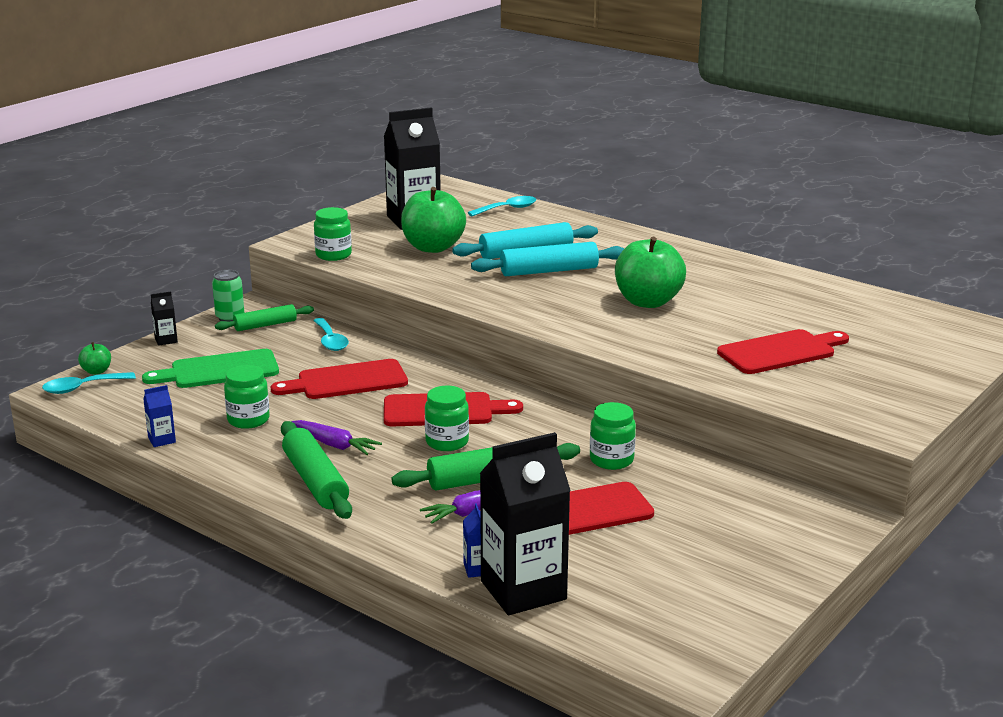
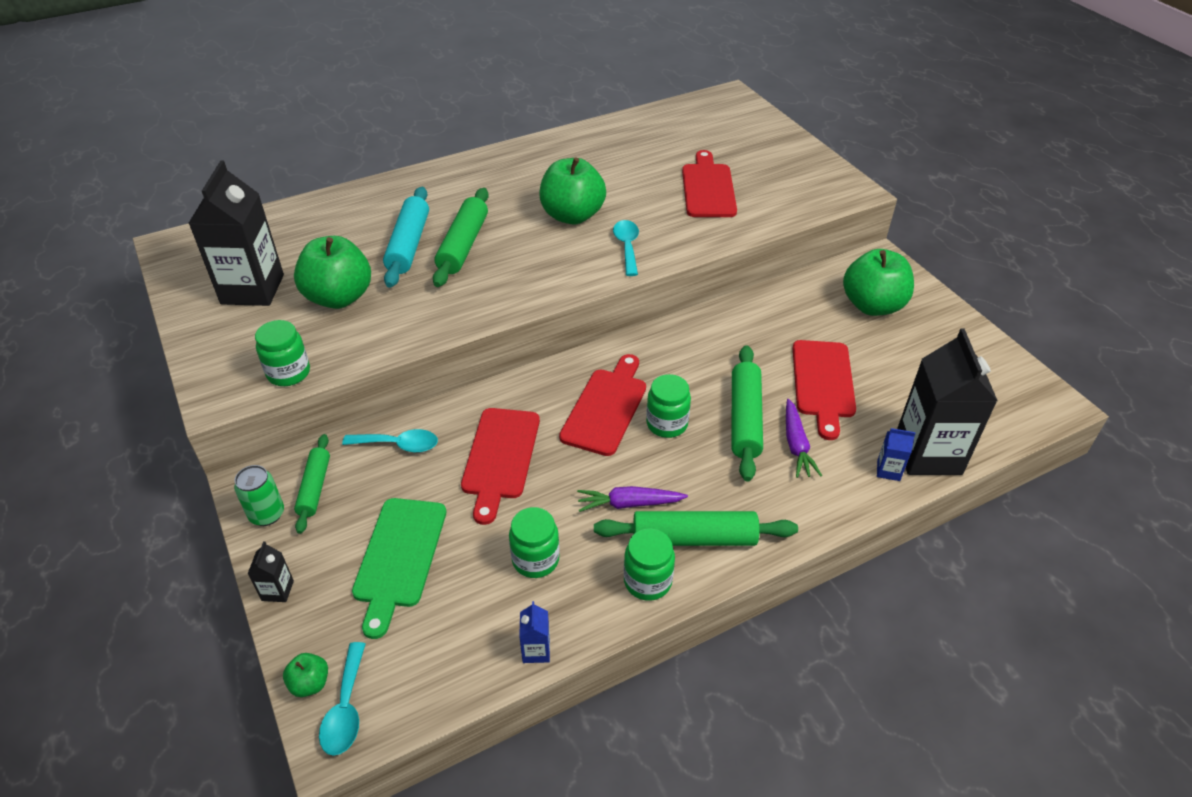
camera: 65 degrees left, 20 degrees up
(334, 445) = (629, 504): purple carrot -> purple carrot turned 150 degrees counterclockwise
(507, 209) = (291, 222): turquoise spoon -> turquoise spoon (627, 247)
(549, 271) = (463, 245): turquoise rolling pin -> green rolling pin
(611, 460) = (748, 338): green jar -> green jar (647, 581)
(749, 524) = (872, 305): none -> green apple

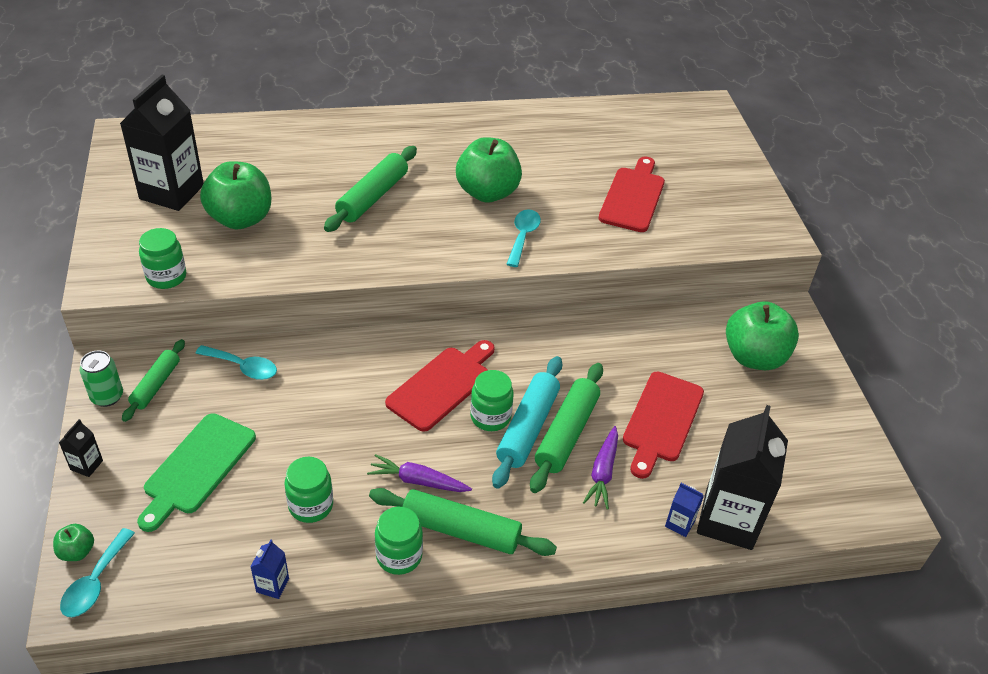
camera: 15 degrees right, 0 degrees up
(408, 245) = (324, 184): turquoise rolling pin -> turquoise rolling pin (528, 428)
(500, 458) = (325, 404): red cutting board -> none

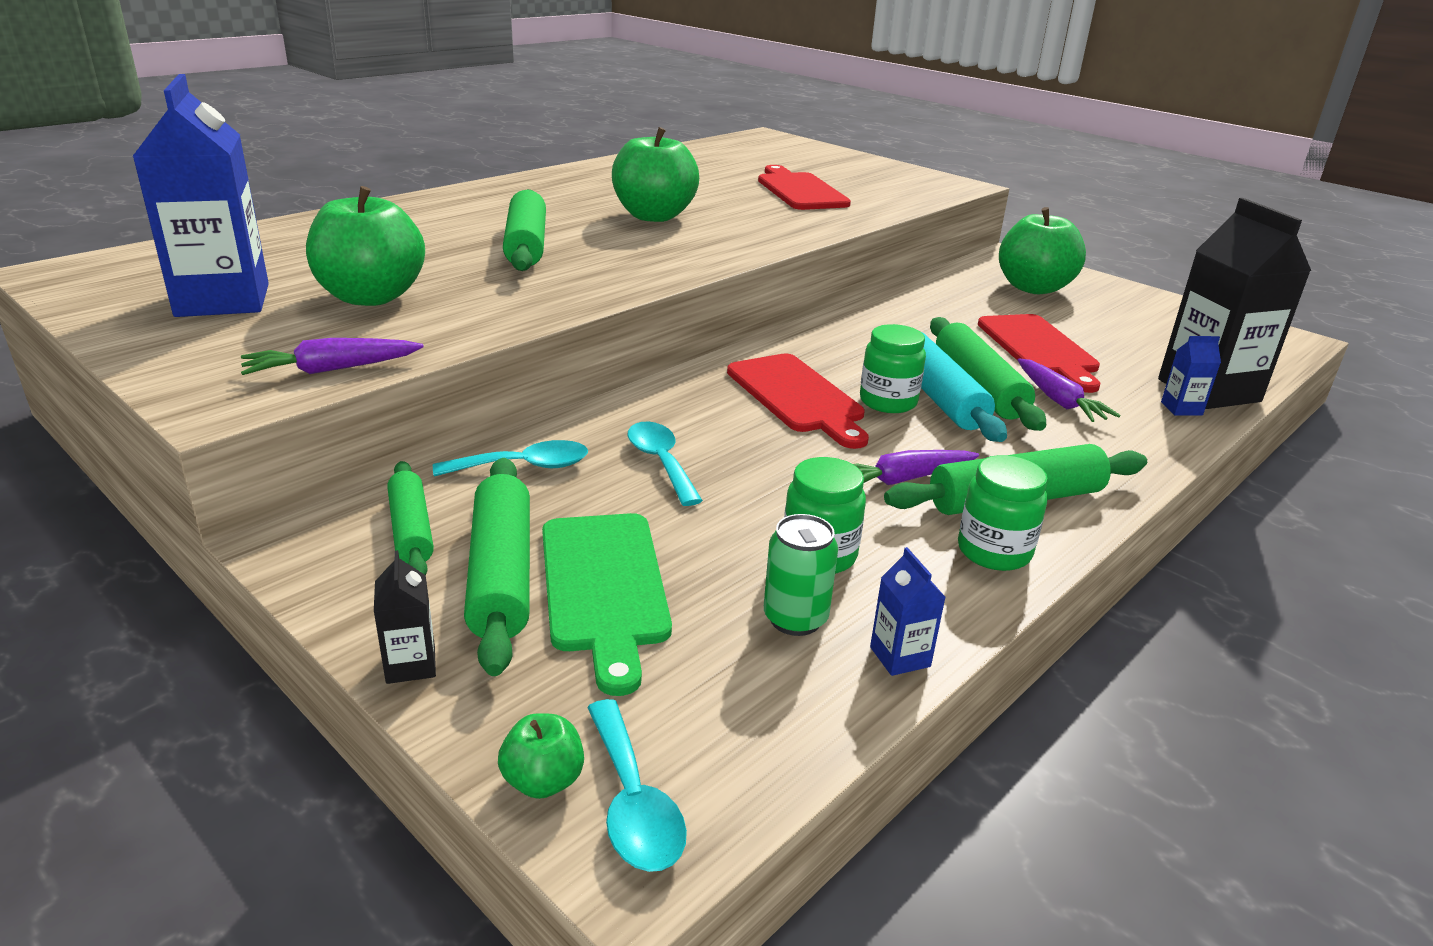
camera: 35 degrees left, 15 degrees down
(107, 397) = (341, 573): green can -> green can (795, 619)
(165, 434) = (501, 574): none -> green rolling pin
(166, 277) = (331, 369): green jar -> purple carrot
(172, 192) = (223, 300): black carton -> blue carton
(442, 385) = (798, 397): red cutting board -> red cutting board turned 150 degrees clockwise
(523, 236) = (743, 233): turquoise spoon -> turquoise spoon (661, 462)

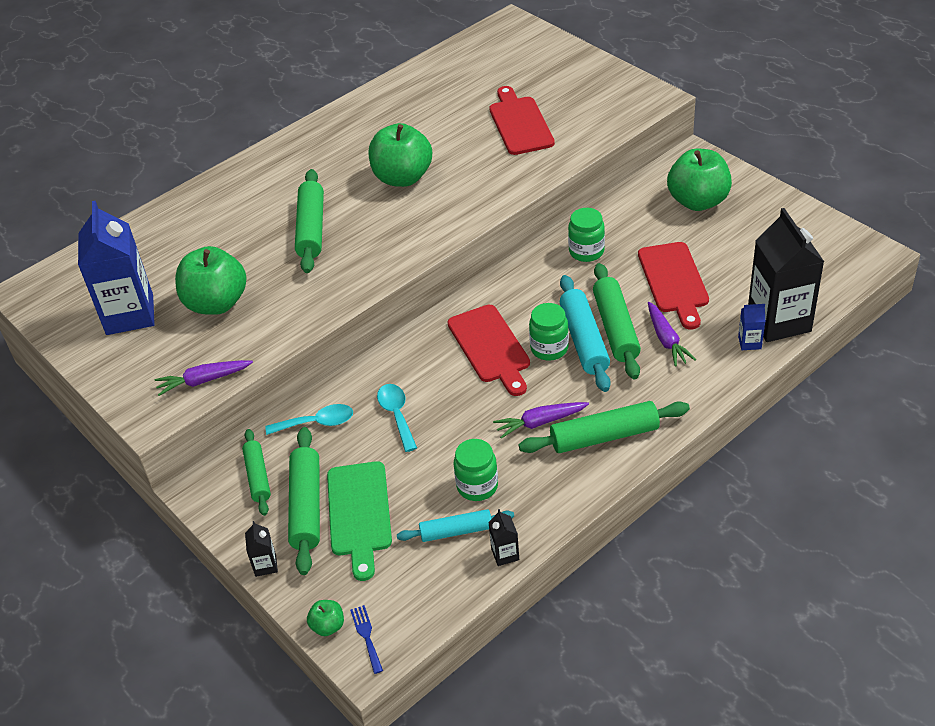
camera: 10 degrees right, 15 degrees up
(633, 802) = (366, 636): turquoise spoon -> blue fork
(795, 619) = (456, 531): green can -> turquoise rolling pin
(900, 657) = (505, 554): blue carton -> black carton
(994, 551) = (577, 479): green jar -> green jar (586, 251)

